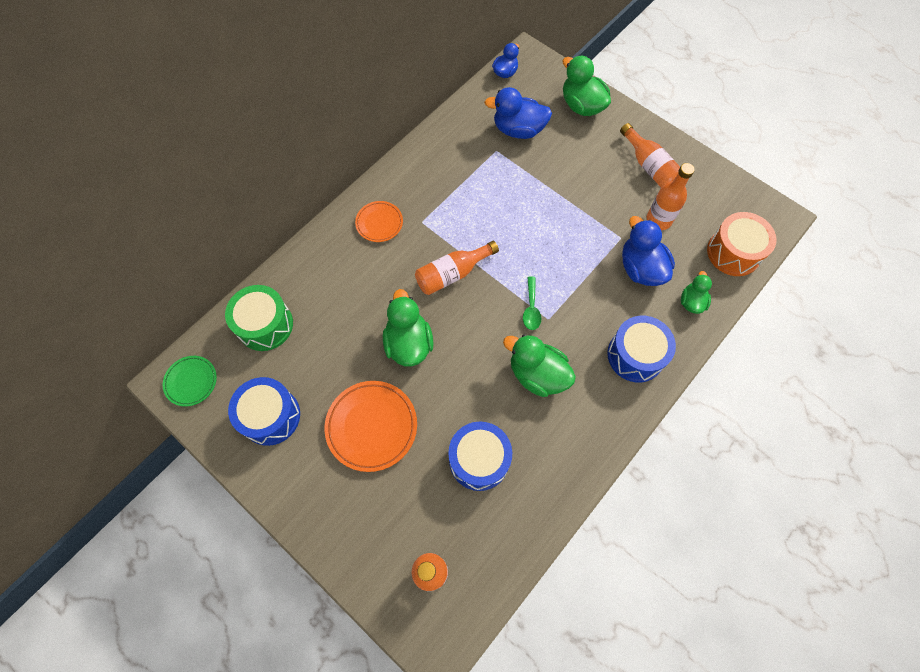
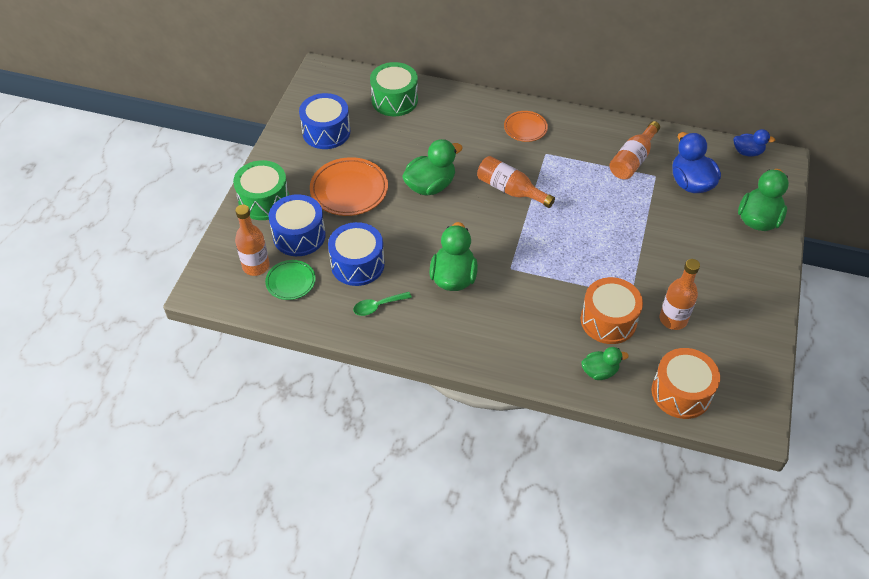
camera: 65 degrees right, 15 degrees down
(191, 382) = (328, 81): green plate -> green plate (291, 282)
(338, 527) = (264, 201): none -> green drum
(531, 309) = (512, 253): green spoon -> green spoon (377, 306)
(635, 355) = (515, 342): blue drum -> blue drum (299, 236)
(641, 268) = (608, 320): blue duck -> orange drum
(649, 166) = (730, 294): orange bottle -> orange bottle (633, 160)

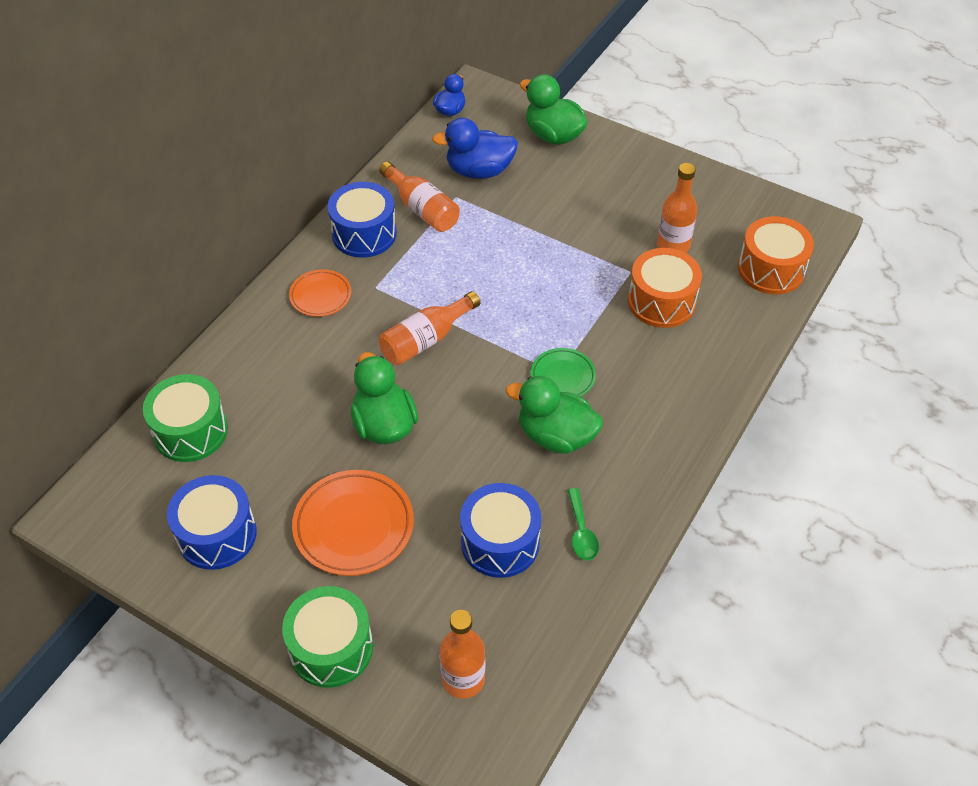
camera: 75 degrees left, 0 degrees up
(291, 282) = (508, 635): green plate -> green plate (563, 376)
(299, 236) = (421, 609): blue drum -> blue drum (364, 233)
(599, 371) = (731, 329): green duck -> none

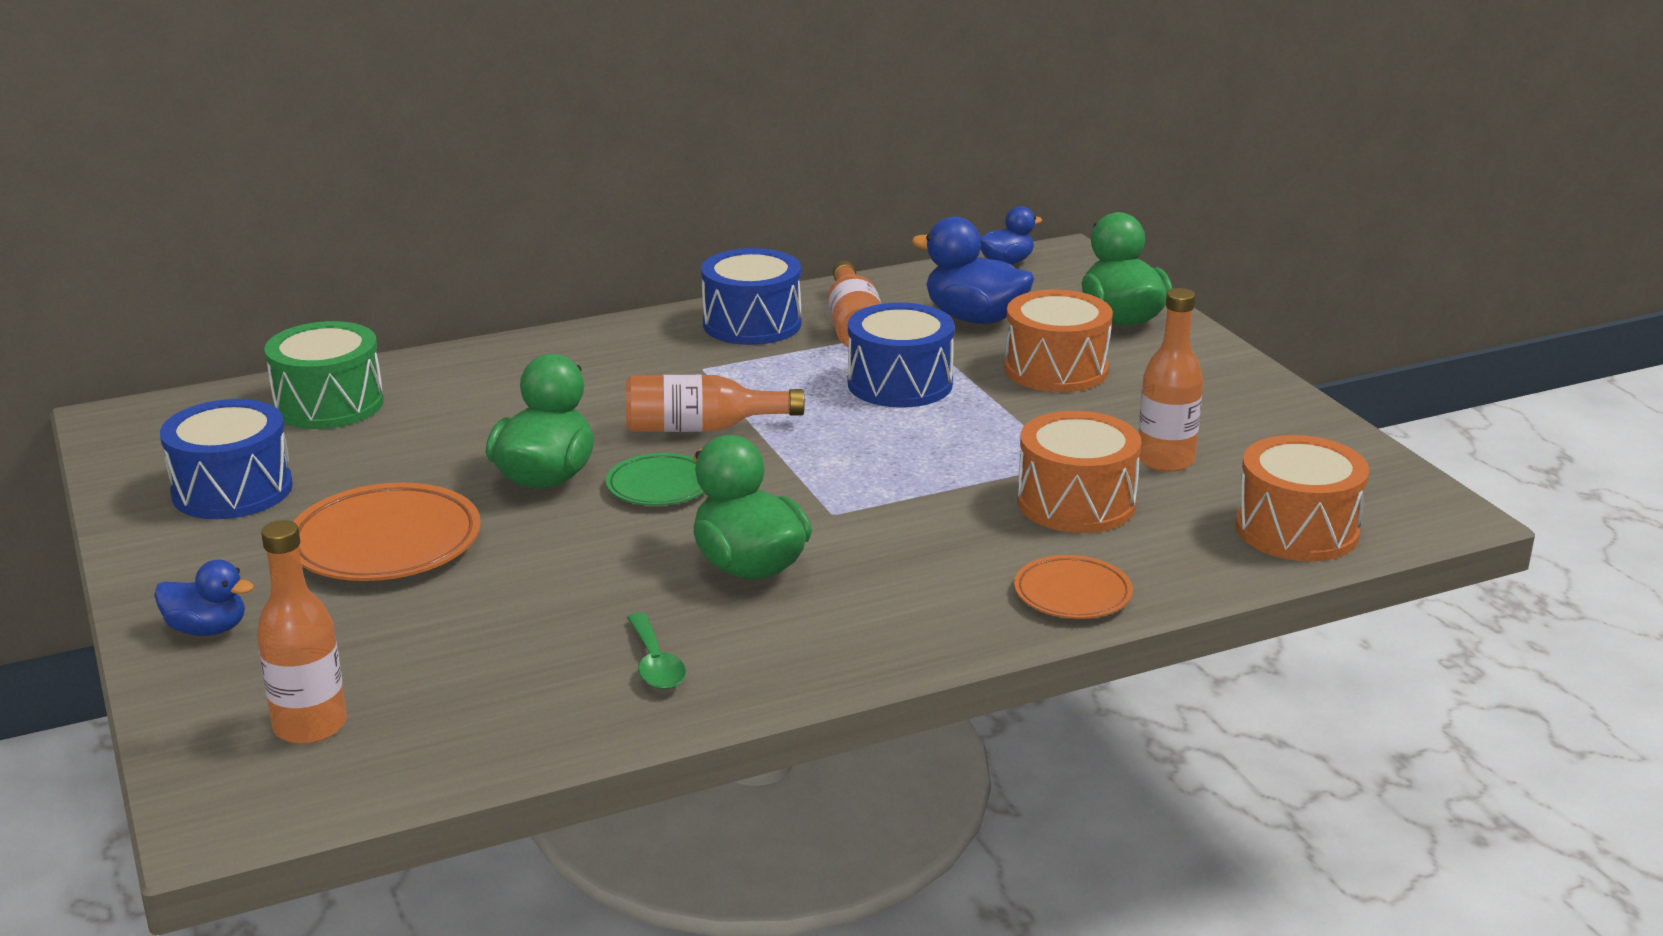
camera: 35 degrees right, 25 degrees down
(320, 296) = (627, 354): orange plate -> orange plate (1072, 594)
(331, 648) = (207, 629): green drum -> blue duck
(500, 542) = (537, 628): blue drum -> blue drum (900, 384)
(559, 196) = (1056, 369): none -> orange drum
(563, 376) = (834, 519): green plate -> green plate (659, 486)
(581, 532) = (655, 664): green spoon -> green spoon turned 45 degrees counterclockwise

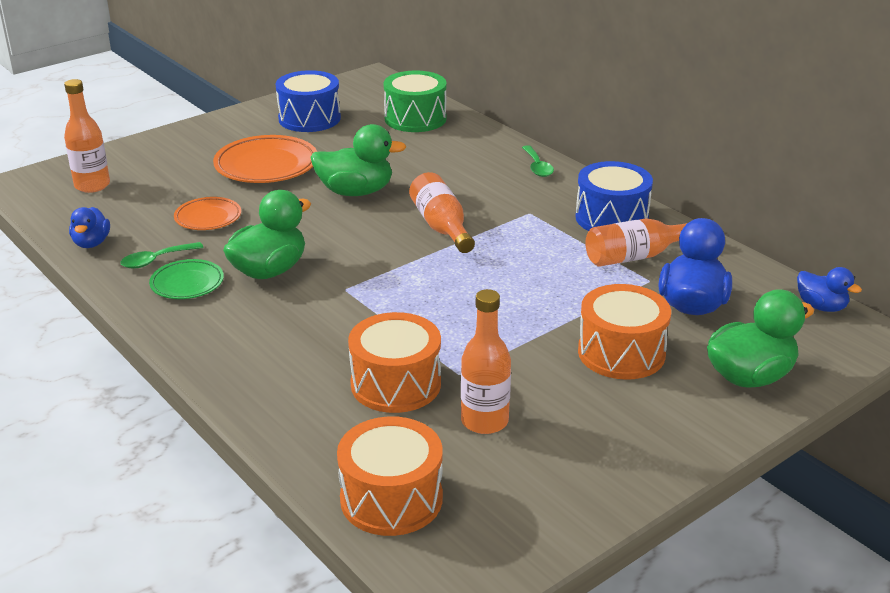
camera: 75 degrees right, 5 degrees up
(207, 629) = (174, 144): blue duck -> blue duck (91, 243)
(576, 344) = (537, 167): none -> green spoon
(659, 486) = (358, 227): green plate -> green plate (187, 283)
(900, 384) = (551, 288): blue drum -> none
(1072, 594) = (262, 395): orange plate -> orange plate (208, 218)

